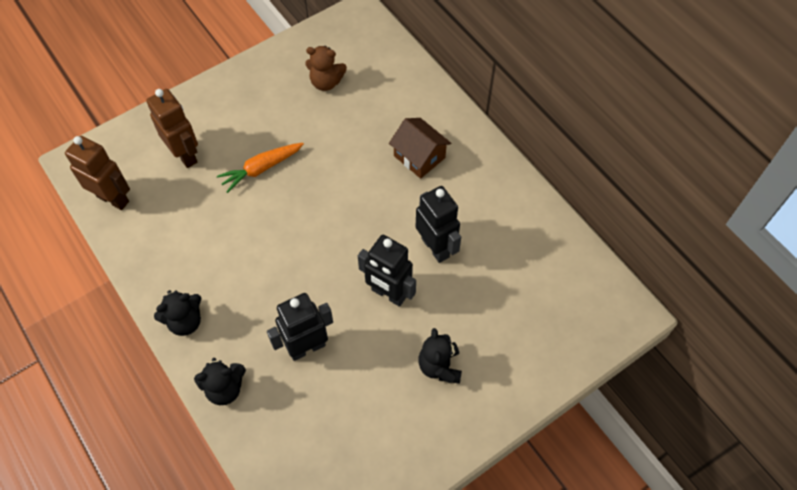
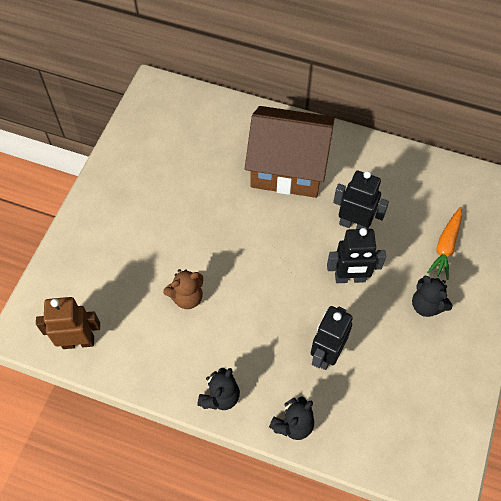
camera: 35 degrees left, 0 degrees up
(185, 155) = (108, 271): brown robot -> none
(261, 169) = (179, 246): orange carrot -> orange carrot (445, 246)
(326, 82) = (172, 152): brown teddy bear -> brown teddy bear (187, 297)
(419, 157) = (288, 167): brown house -> brown house, size x1.98

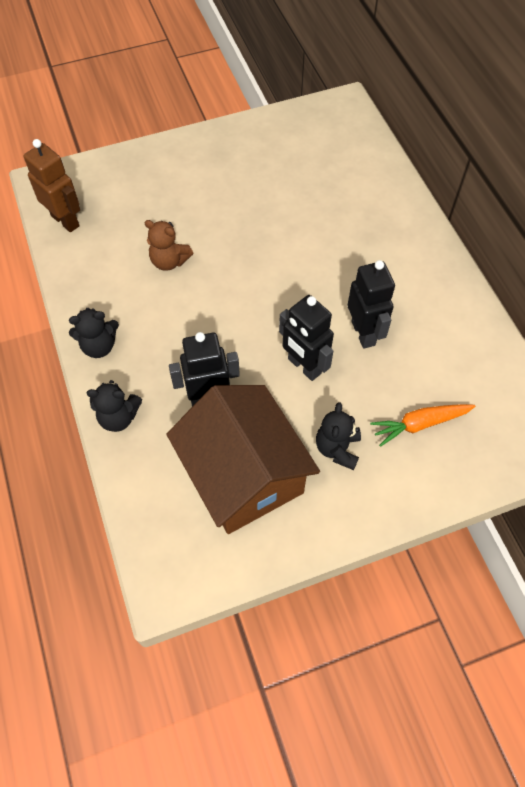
camera: 50 degrees right, 0 degrees up
(288, 167) = (369, 244): brown house -> brown house (243, 475)

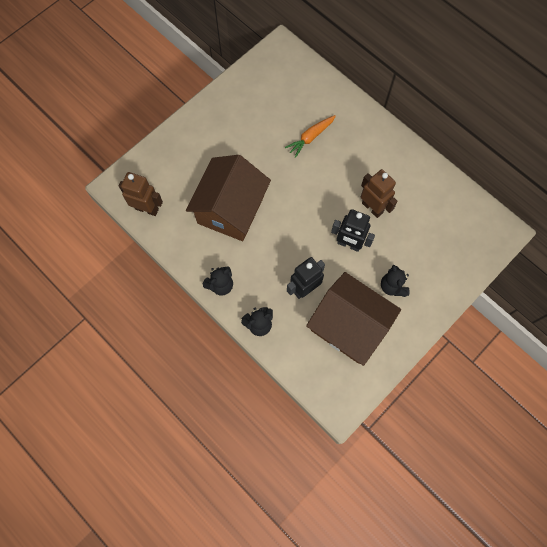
camera: 25 degrees left, 10 degrees up
(169, 261) = (231, 209): brown teddy bear -> brown house
(363, 333) = (372, 207): black robot -> brown robot
(420, 424) = (430, 251): orange carrot -> orange carrot (310, 137)

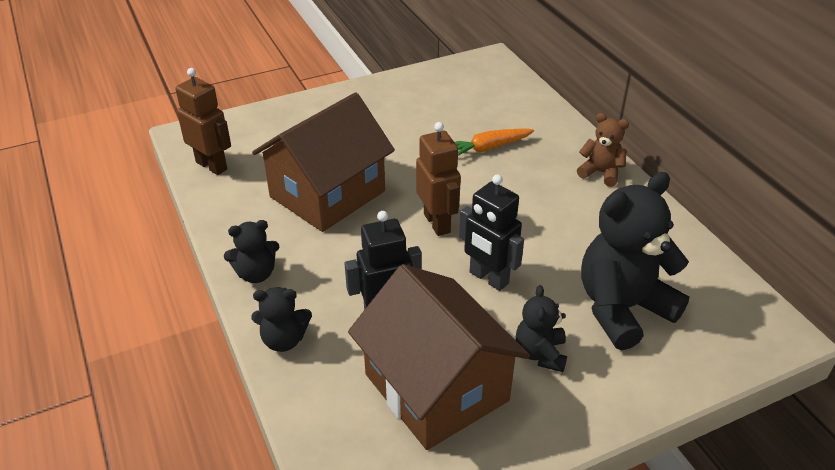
camera: 20 degrees right, 30 degrees down
(372, 207) = (548, 244): brown robot -> brown robot (437, 223)
(384, 138) = (600, 173): none -> brown teddy bear
(425, 241) = (622, 308): none -> black teddy bear

